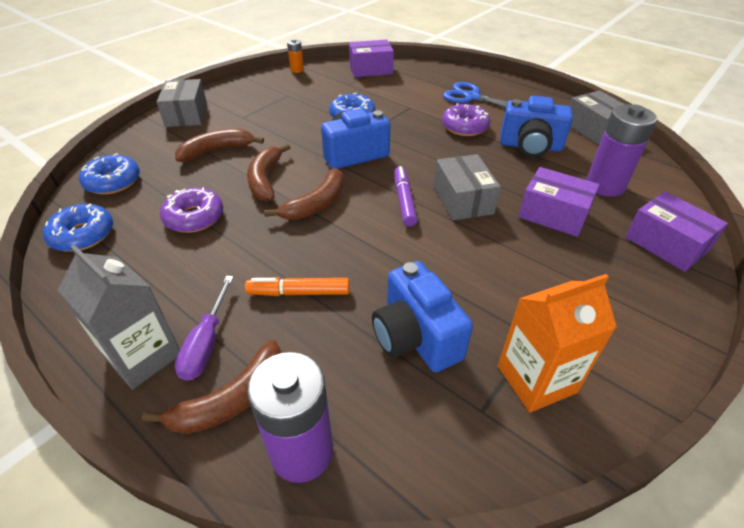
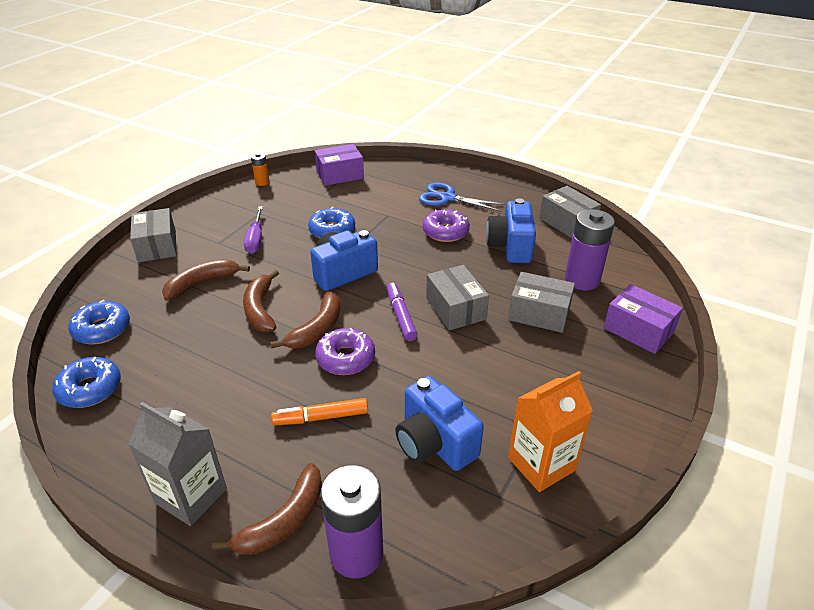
camera: 10 degrees left, 5 degrees down
(194, 217) = (199, 357): purple donut -> purple donut (345, 358)
(206, 343) = (247, 476): purple screwdriver -> purple screwdriver (256, 239)
(530, 146) = (510, 247): blue camera -> blue camera turned 90 degrees clockwise
(553, 214) = (539, 313): purple box -> grey box

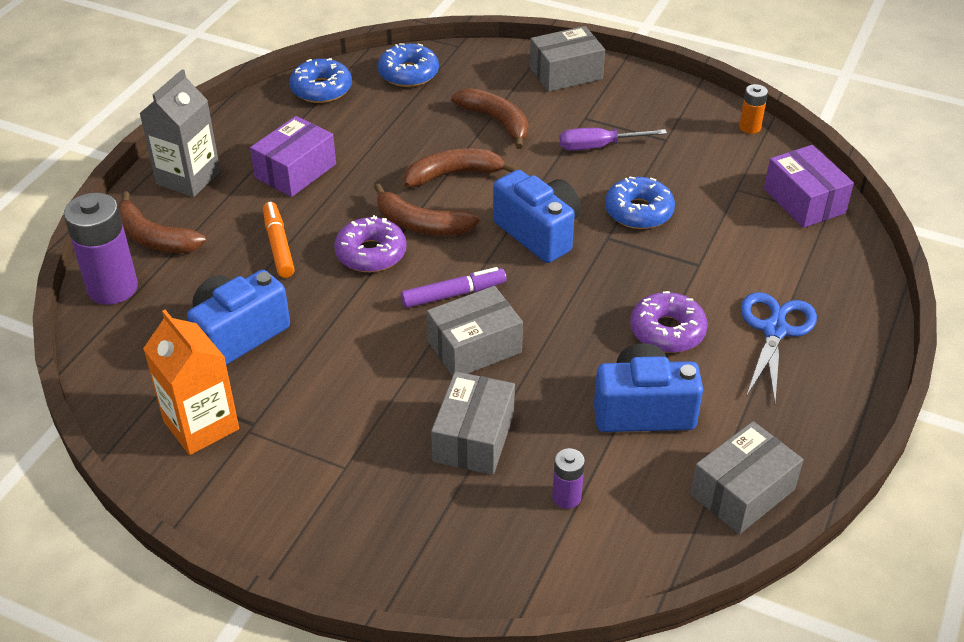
camera: 85 degrees right, 5 degrees up
(582, 280) = (566, 497): purple battery -> purple battery, size x0.50
(638, 330) = (446, 556): purple box -> purple box (295, 171)

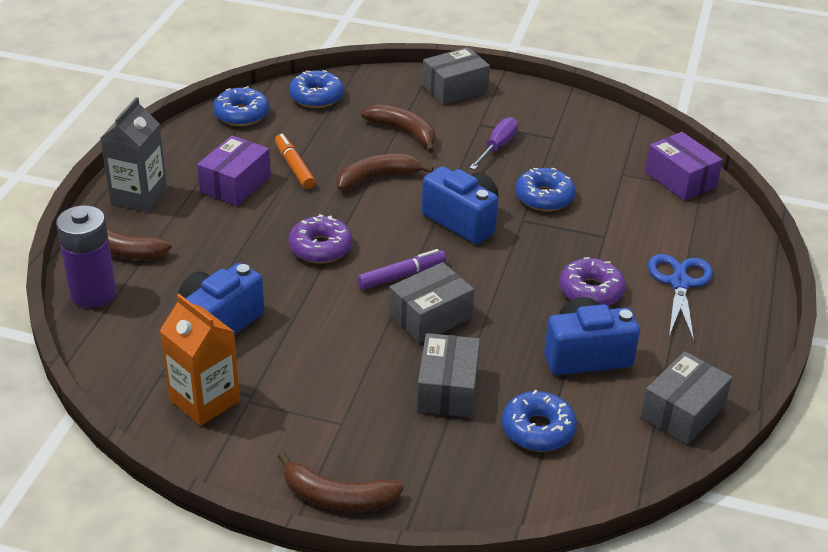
camera: 10 degrees left, 5 degrees down
(278, 246) = (236, 247): orange marker -> orange marker (294, 167)
(421, 224) = (359, 221): brown banana -> brown banana (337, 497)
(566, 497) = (538, 429): purple battery -> blue donut
(598, 146) = (497, 147): purple screwdriver -> purple screwdriver turned 135 degrees clockwise
(750, 127) = (621, 123): orange battery -> none

